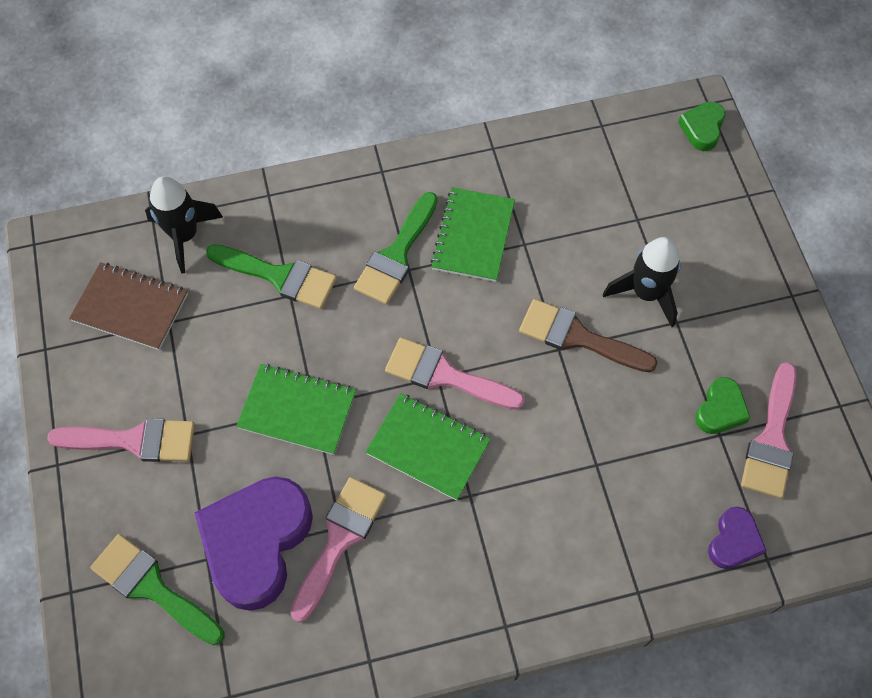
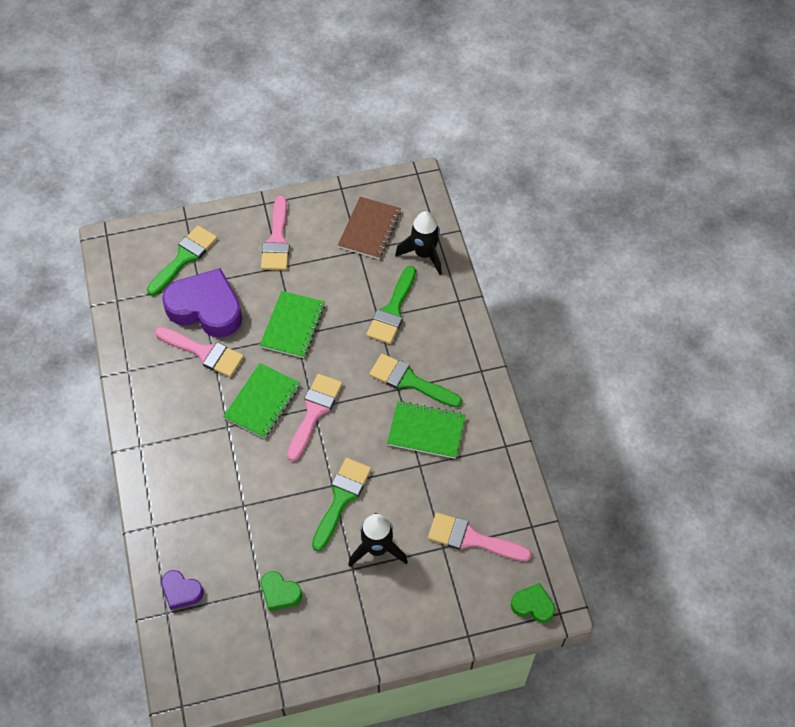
camera: 90 degrees right, 5 degrees down
(577, 337) = (341, 498): brown brush -> green brush
(771, 439) = (254, 627): pink brush -> pink brush (471, 539)

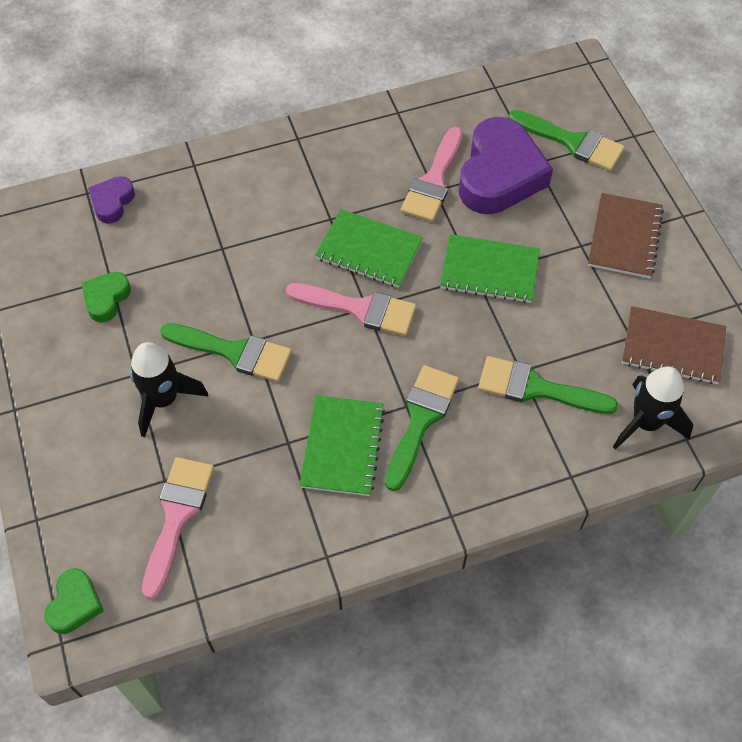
camera: 85 degrees right, 0 degrees up
(277, 240) = (625, 237): pink brush -> brown notebook

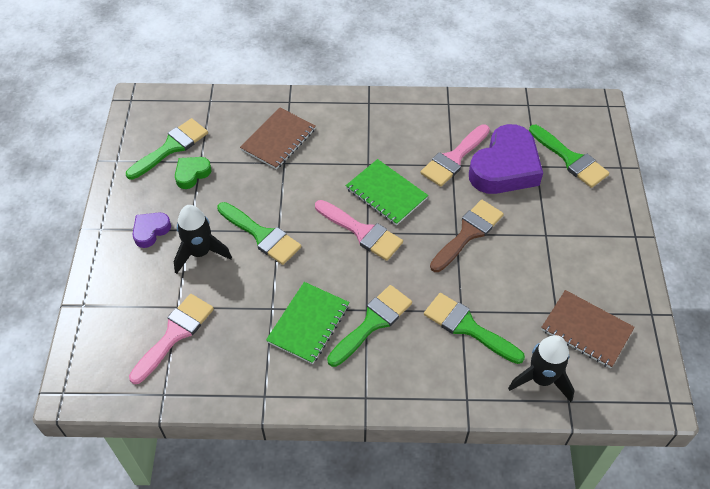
camera: 20 degrees right, 5 degrees down
(62, 271) = (171, 147): none -> green brush
(75, 604) = (83, 370): green heart -> none
(112, 202) = (223, 111): purple heart -> purple heart (151, 231)
(489, 271) = (468, 233): green notebook -> brown brush
(625, 237) = (582, 239): brown notebook -> brown notebook (278, 140)

